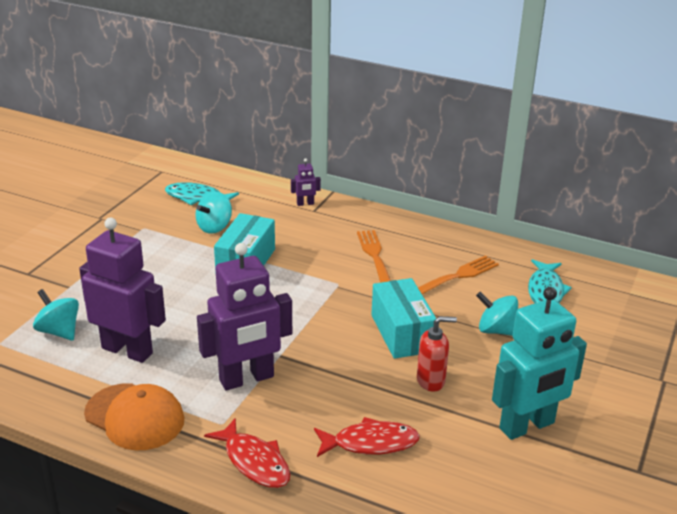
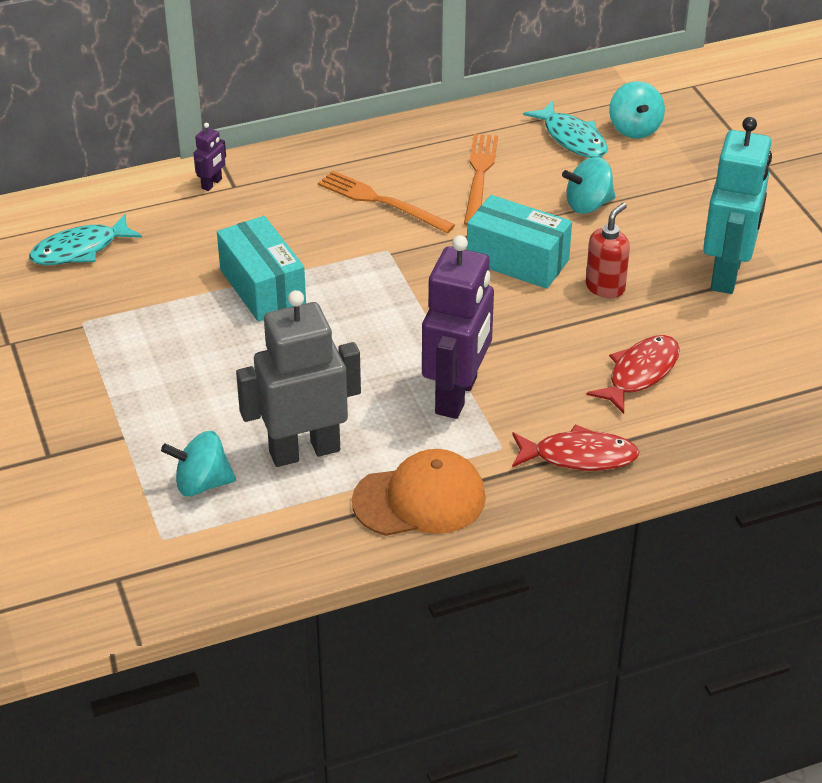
camera: 45 degrees left, 10 degrees up
(127, 350) = (304, 451): purple robot -> grey robot
(214, 227) = (161, 271): turquoise spinning top -> turquoise spinning top (634, 129)

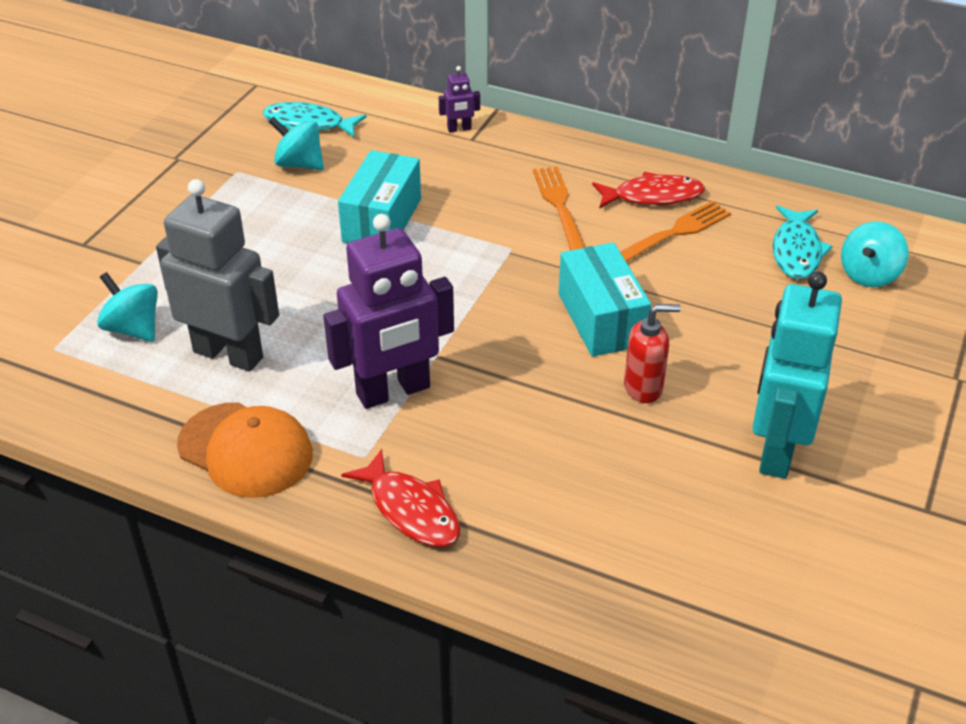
camera: 45 degrees right, 0 degrees up
(588, 205) = (730, 312): turquoise spinning top -> turquoise spinning top (299, 164)
(640, 373) = (565, 479): red fish -> red fish (653, 196)
(727, 274) = (776, 450): turquoise robot -> turquoise robot turned 135 degrees clockwise

